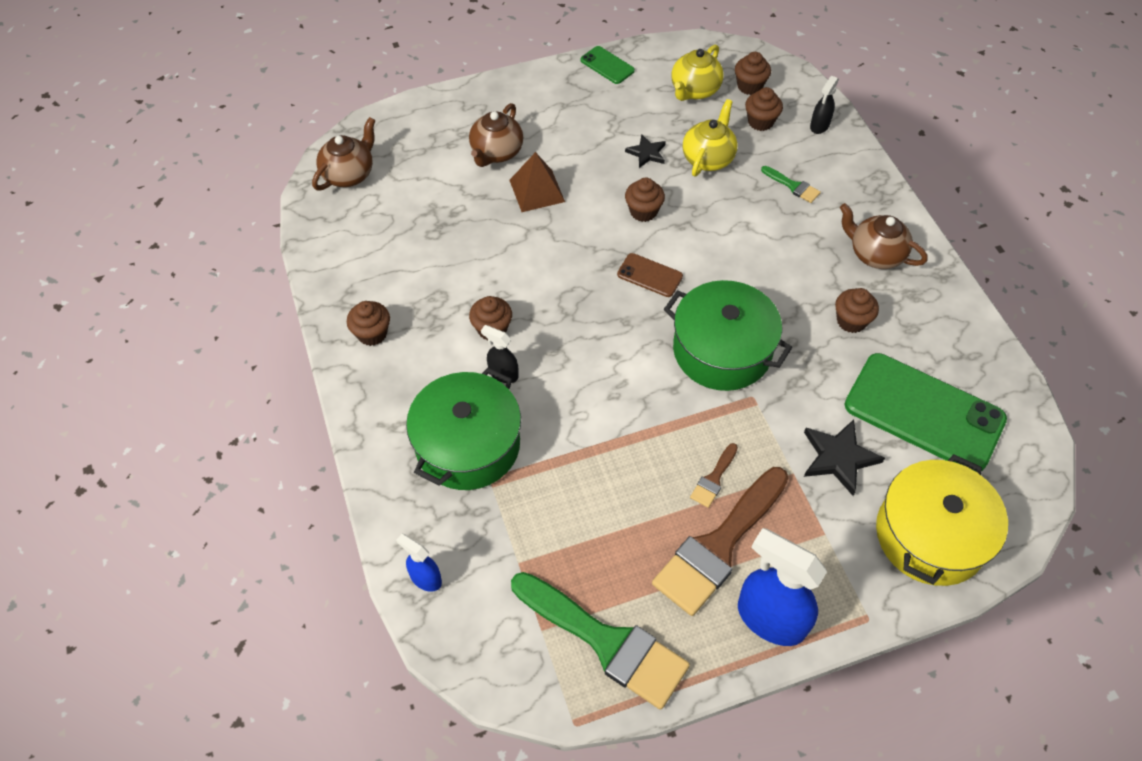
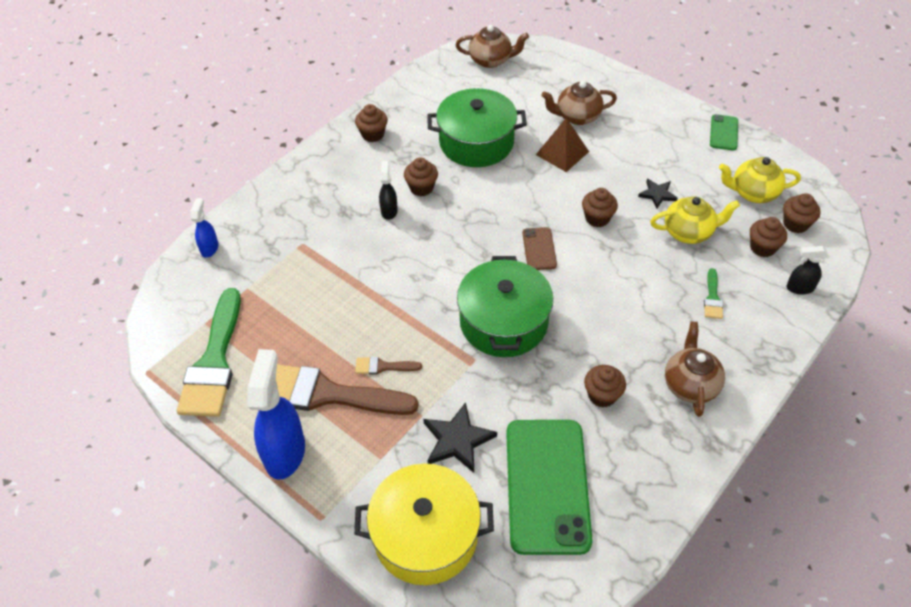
camera: 60 degrees right, 5 degrees down
(468, 445) = (320, 220): green pot -> green pot (476, 142)

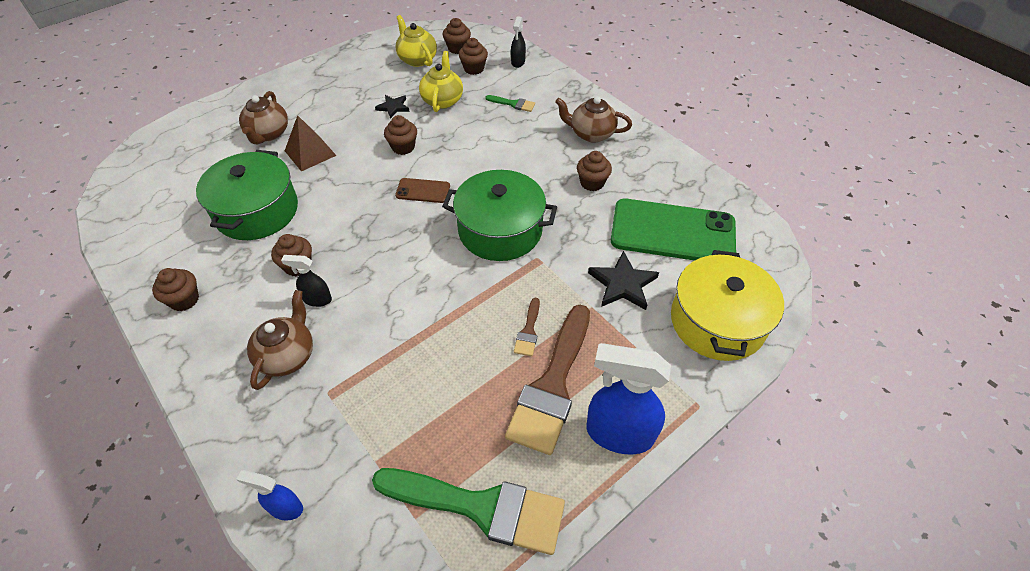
camera: 80 degrees left, 0 degrees up
(491, 60) = (138, 179): brown teapot -> brown teapot (287, 356)
(723, 133) = (344, 57): green phone -> none
(753, 193) = (417, 59): yellow teapot -> yellow teapot turned 135 degrees clockwise

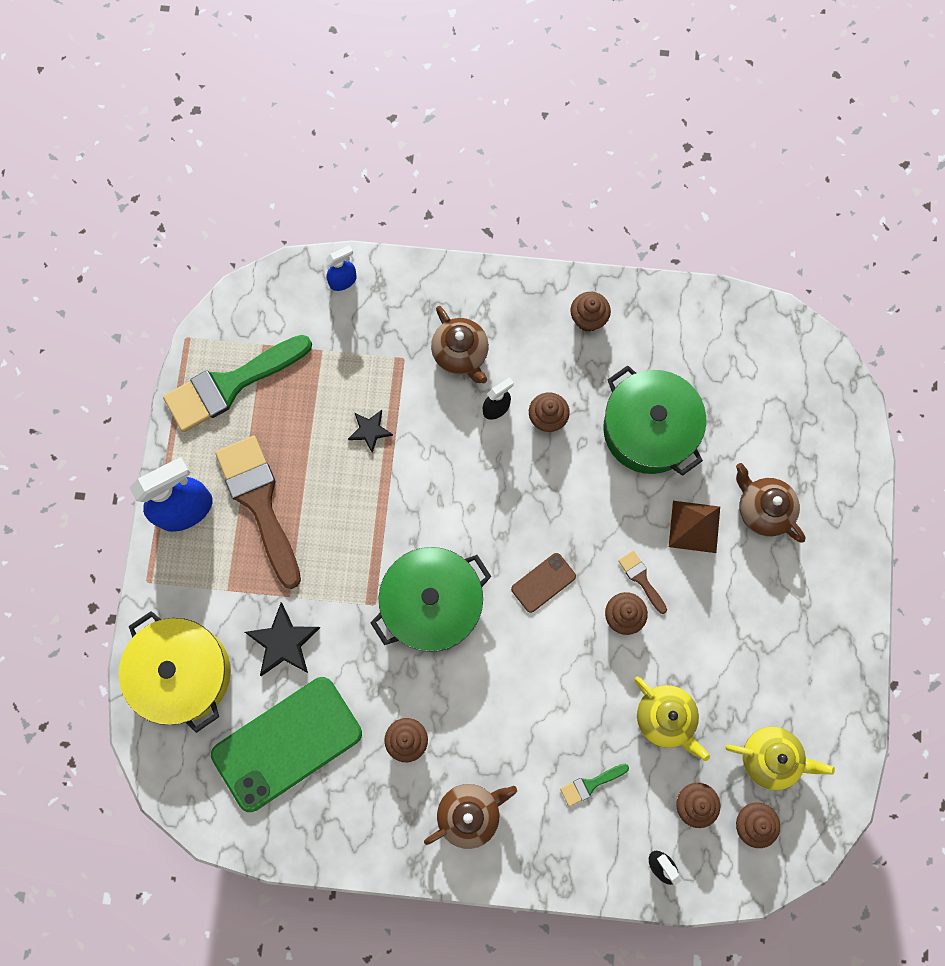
camera: 135 degrees right, 25 degrees up
(393, 107) = (699, 658): black star -> black star (370, 430)
(528, 331) = (316, 529): brown brush -> brown brush (641, 579)

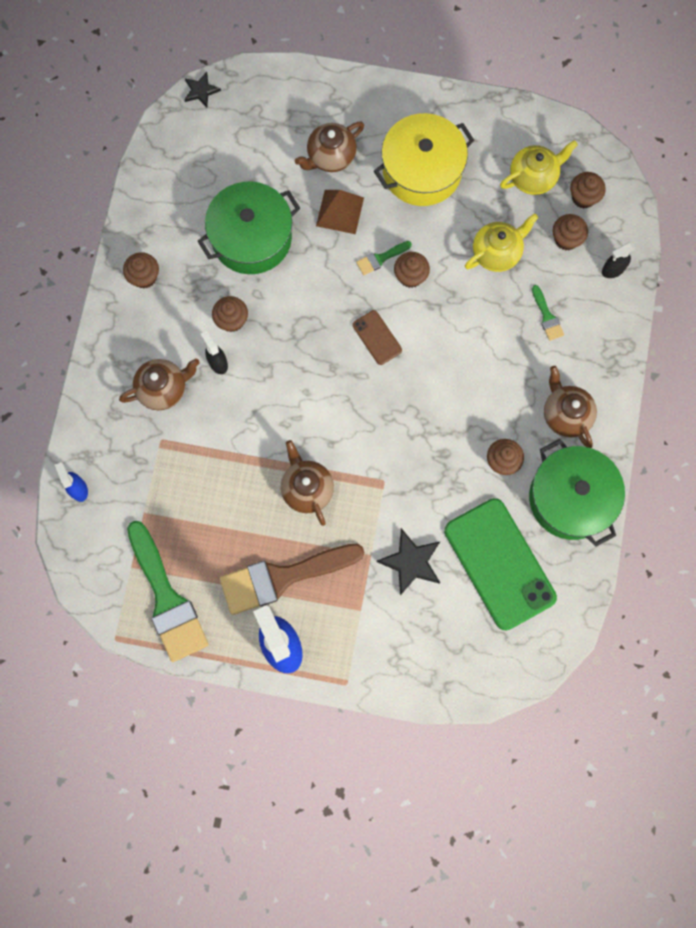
camera: 85 degrees left, 0 degrees up
(183, 673) = (432, 653): yellow pot -> yellow pot (422, 171)
(359, 519) = (307, 489): none -> brown teapot
(370, 430) = (226, 474): black star -> black star (201, 91)
(432, 603) = (387, 431): green pot -> green pot (570, 498)
(641, 579) = (380, 258): brown brush -> green brush
(770, 758) = (533, 177): yellow teapot -> yellow teapot turned 45 degrees clockwise

